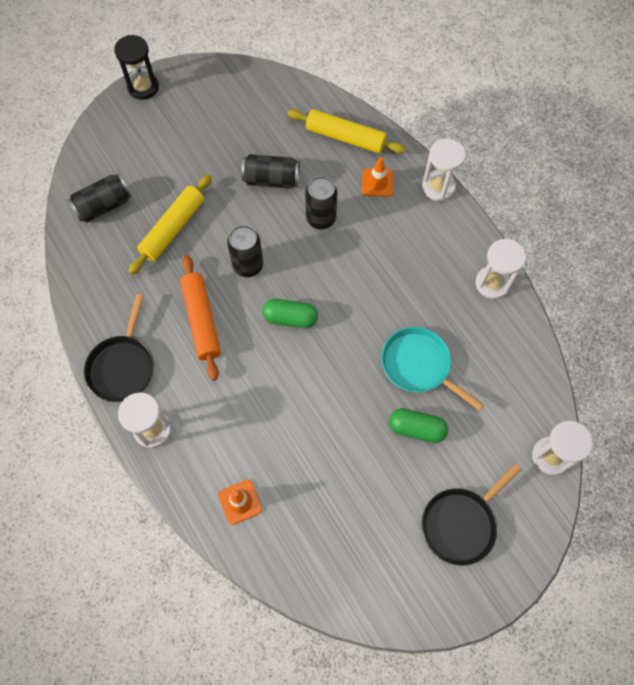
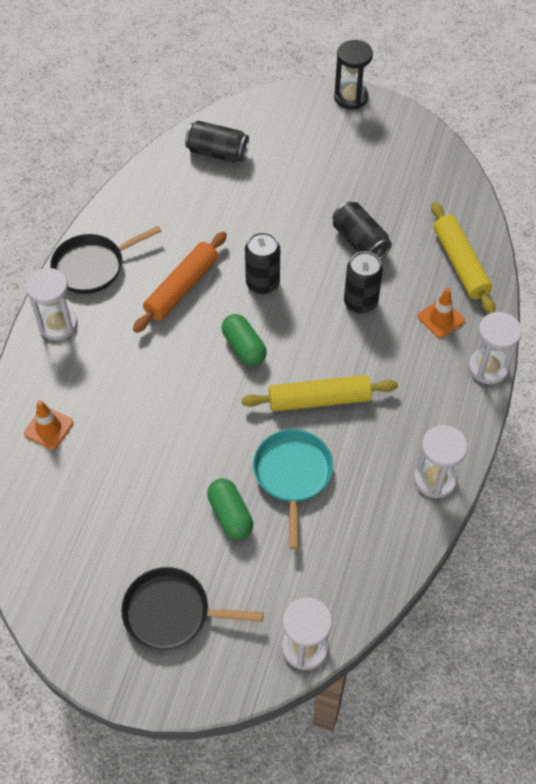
camera: 50 degrees right, 10 degrees down
(173, 229) = (244, 210): yellow rolling pin -> yellow rolling pin (319, 399)

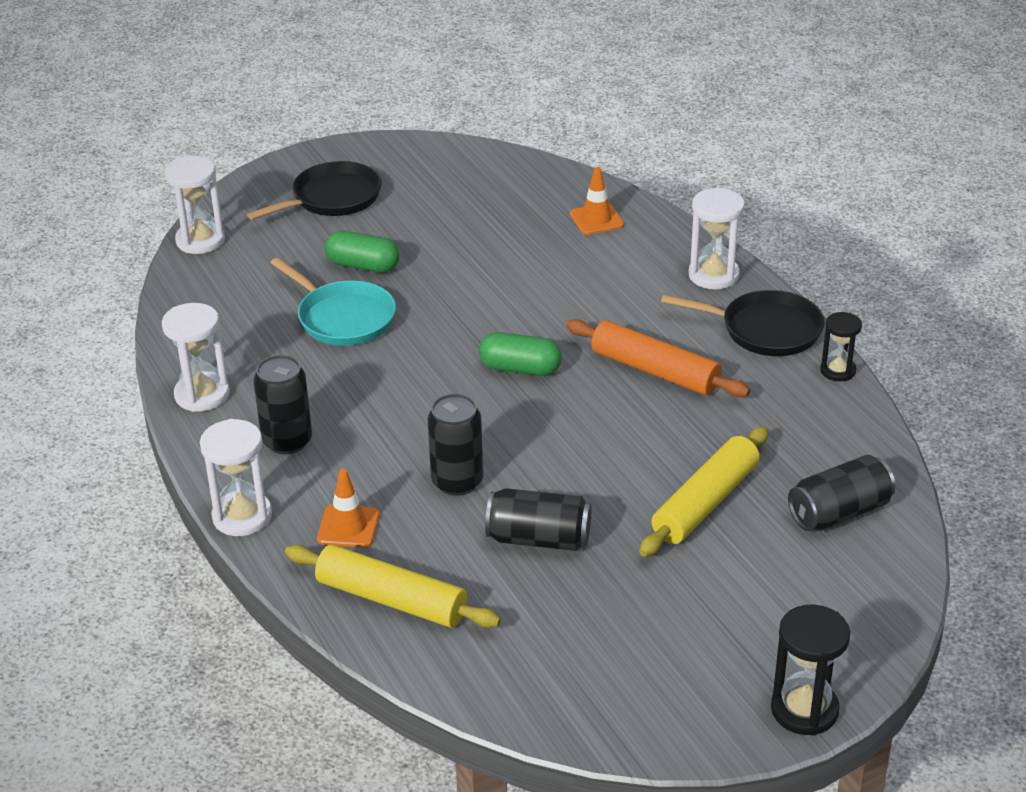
camera: 135 degrees right, 20 degrees down
(92, 266) = (765, 330): black pan -> black pan turned 90 degrees clockwise
(101, 215) = (837, 371): none -> black hourglass
(181, 288) = (655, 371): orange rolling pin -> orange rolling pin turned 45 degrees counterclockwise
(262, 283) = (583, 428): black can -> black can (287, 441)
(319, 399) = (390, 379): yellow rolling pin -> yellow rolling pin (705, 502)

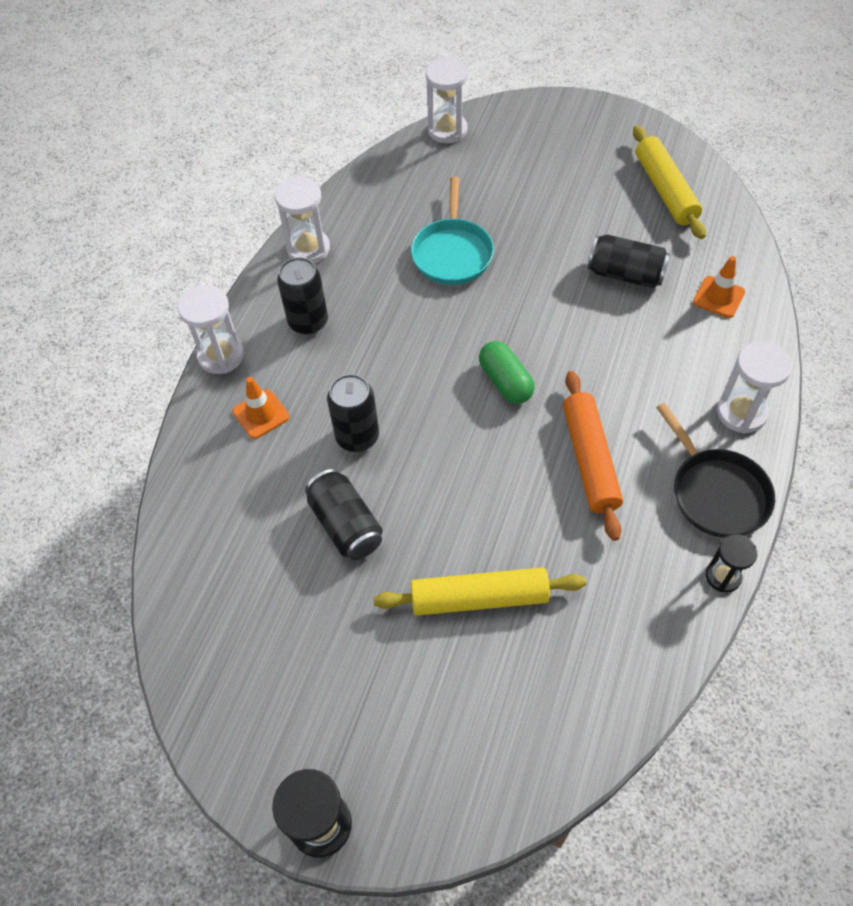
camera: 50 degrees right, 20 degrees up
(332, 198) = (564, 151): black pan -> none
(363, 266) = (515, 220): green capsule -> none
(391, 599) = (216, 488): yellow rolling pin -> yellow rolling pin (665, 190)
(839, 513) = (556, 697): black can -> black can (625, 275)

